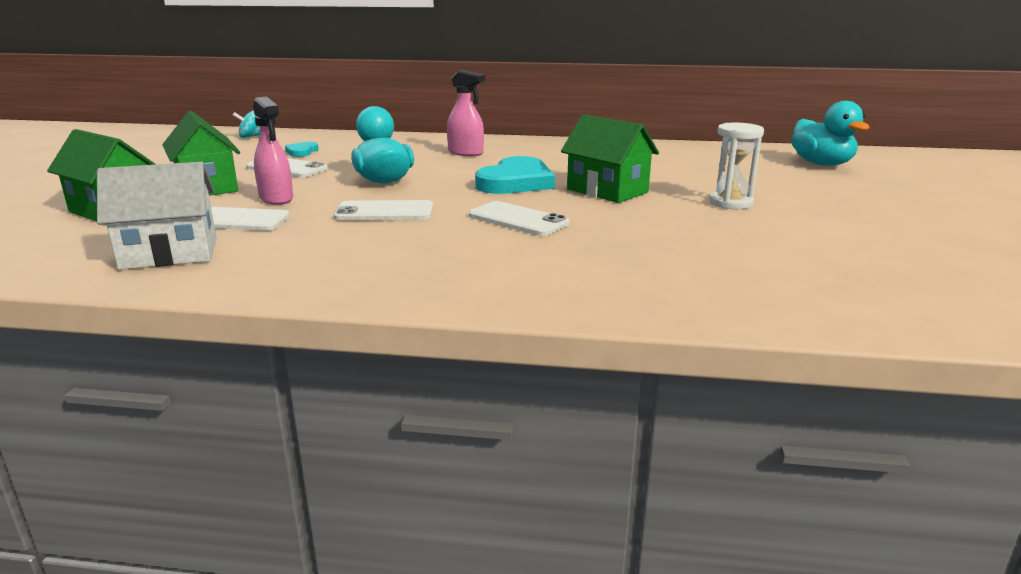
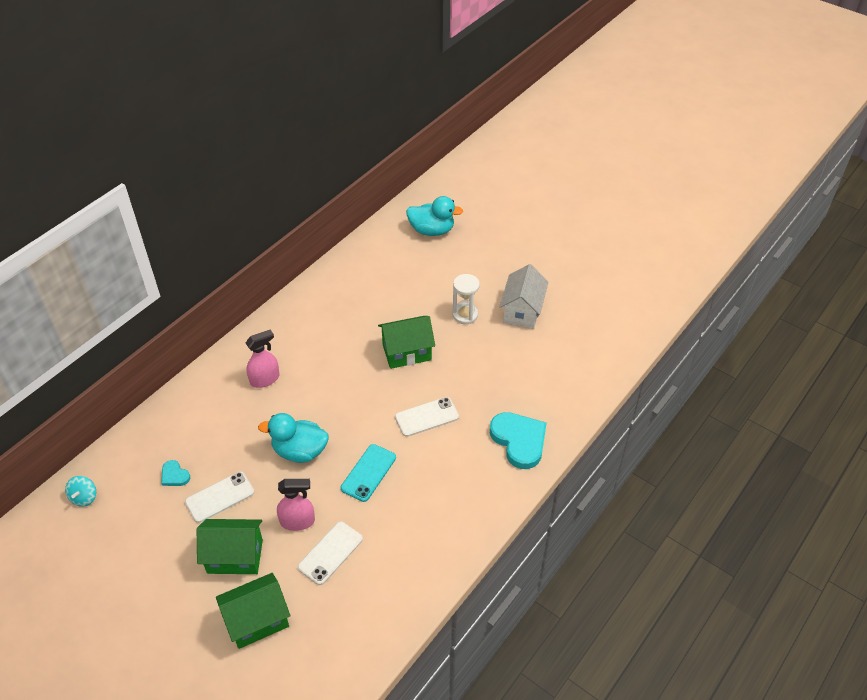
camera: 60 degrees left, 25 degrees up
(169, 254) = (372, 596): white house -> white house (522, 311)
(384, 212) = (368, 473): white phone -> turquoise phone
(516, 182) = (357, 385): turquoise heart -> turquoise heart (519, 441)

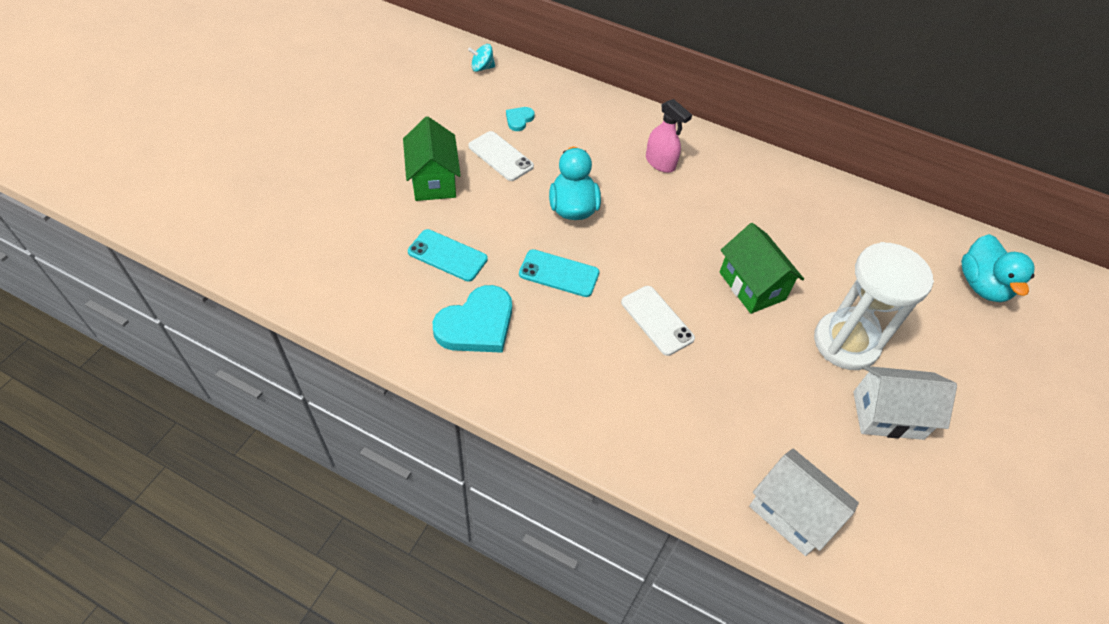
camera: 75 degrees right, 5 degrees up
(257, 620) = (363, 210): green house -> none
(298, 521) = (482, 221): pink spray bottle -> none
(330, 553) = (447, 255): white phone -> turquoise phone
(465, 315) = (845, 343): white hourglass -> white hourglass, size x1.78
(519, 441) = (651, 432): turquoise heart -> turquoise heart (477, 324)
(583, 379) = (791, 513): none -> white house

